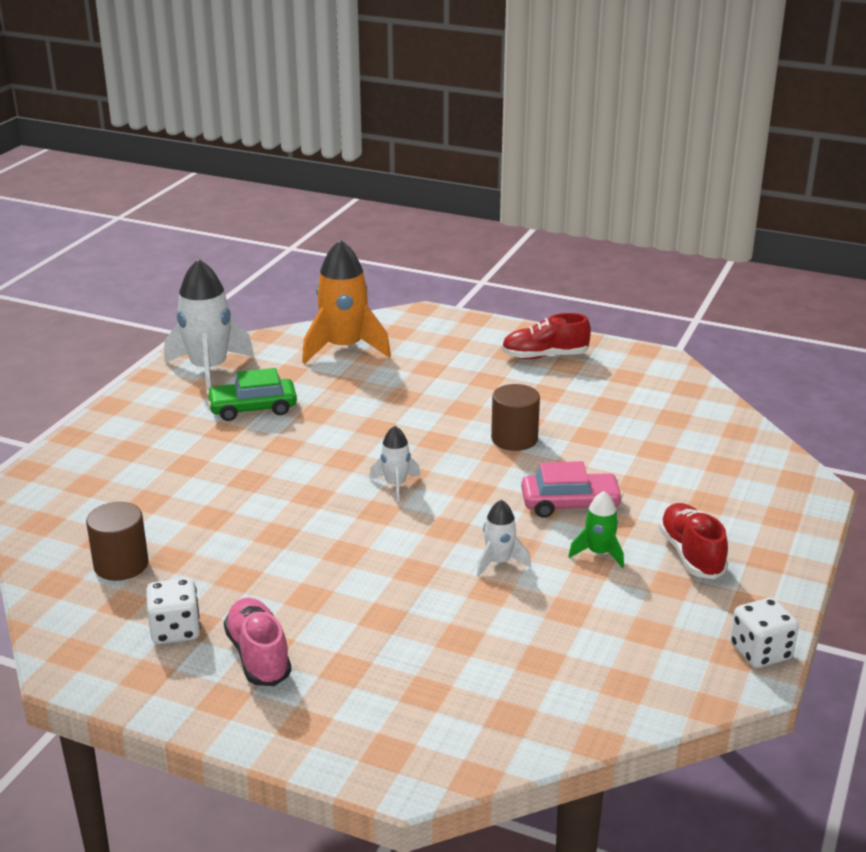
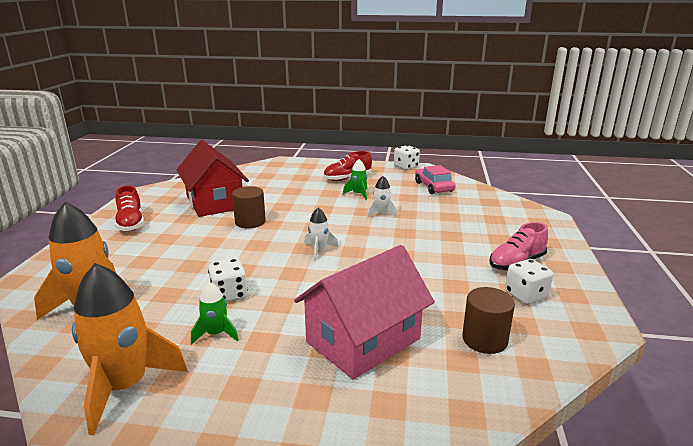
camera: 105 degrees left, 5 degrees down
(181, 486) = (363, 340): none -> pink house
(209, 370) = (125, 386): white rocket -> orange rocket
(253, 408) = (216, 334): green car -> green rocket
(321, 417) = (229, 294): none -> white dice
(570, 504) = (317, 203): pink car -> pink car (433, 187)
(601, 414) = (215, 202): none -> red house

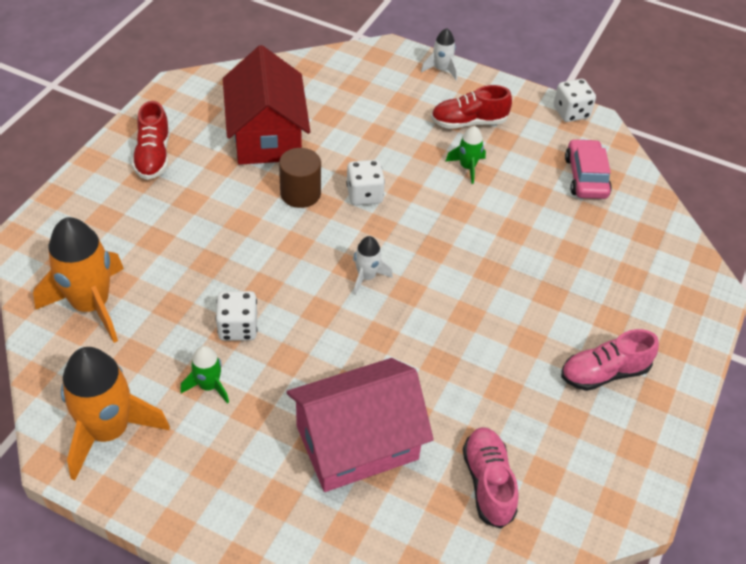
camera: 15 degrees right, 25 degrees up
(381, 214) = (479, 222): white rocket -> white rocket (441, 69)
(484, 339) = (488, 483): brown cylinder -> pink shoe
(526, 295) = (578, 432): white dice -> white dice (364, 194)

